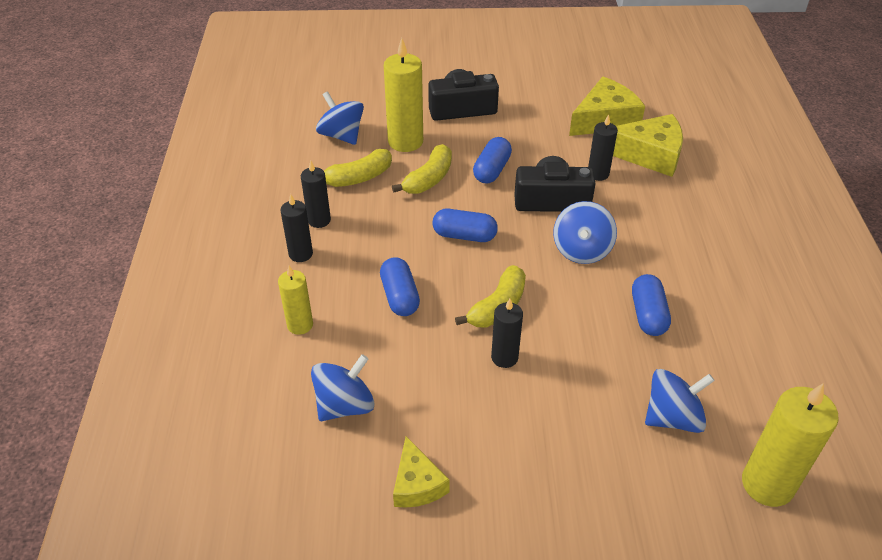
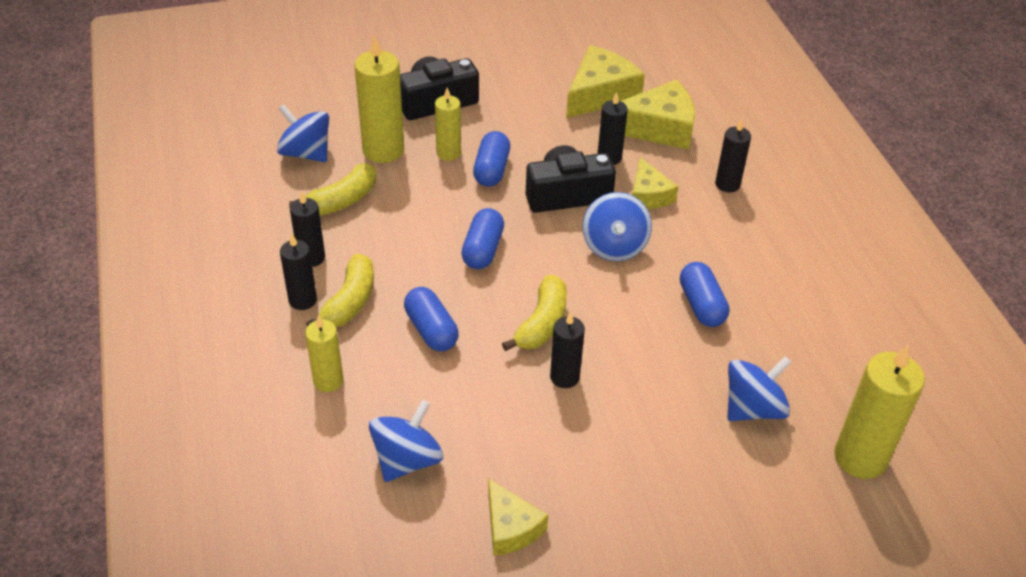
camera: 15 degrees left, 0 degrees up
(429, 179) = (423, 190): yellow banana -> yellow banana (349, 302)
(459, 151) = (448, 153): none -> yellow candle
(464, 235) = (482, 250): blue capsule -> blue capsule turned 75 degrees counterclockwise
(624, 210) = (648, 195): none -> yellow cheese
(700, 211) = (727, 184): none -> black candle

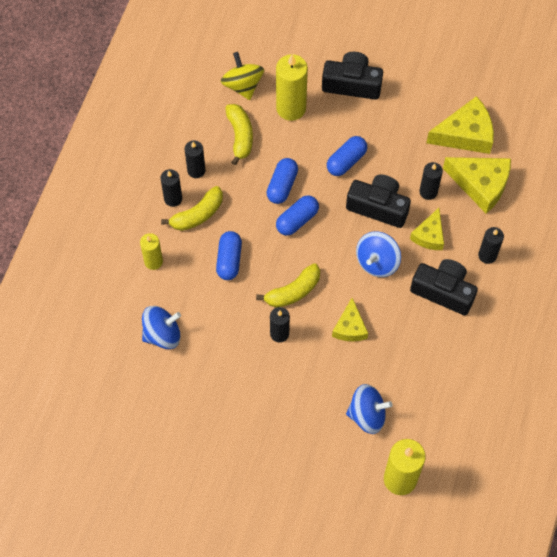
camera: 35 degrees right, 20 degrees up
(306, 153) = (243, 85): blue spinning top -> yellow spinning top
(341, 200) = (240, 136): yellow banana -> yellow banana turned 90 degrees counterclockwise
(448, 153) = (329, 132): yellow candle -> none
(510, 527) = (187, 404): yellow cheese -> yellow cheese (350, 327)
(701, 305) = (395, 333): blue capsule -> blue capsule (282, 185)
(715, 238) = (443, 291): none -> black camera

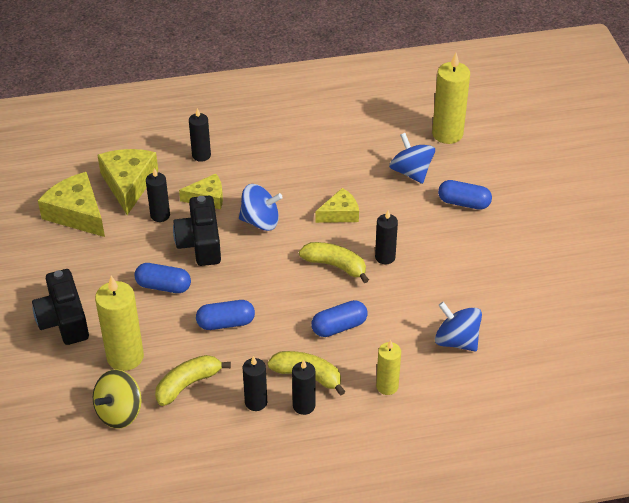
camera: 120 degrees left, 20 degrees down
(297, 220) = (257, 295): blue capsule -> blue capsule (463, 203)
(443, 291) = (258, 169): black camera -> none

